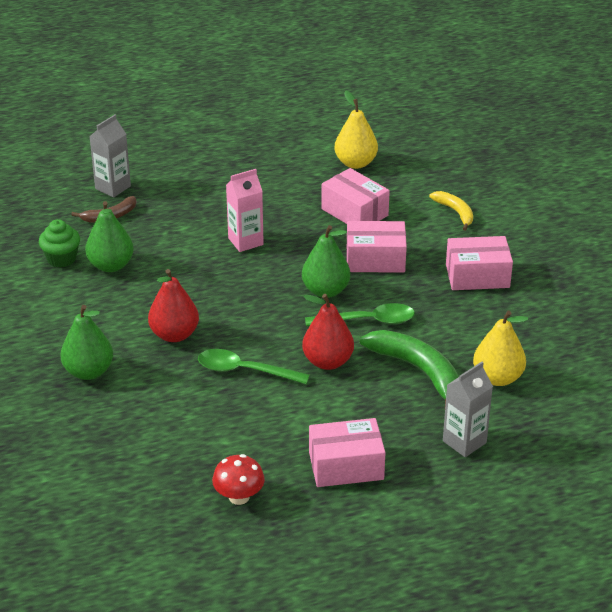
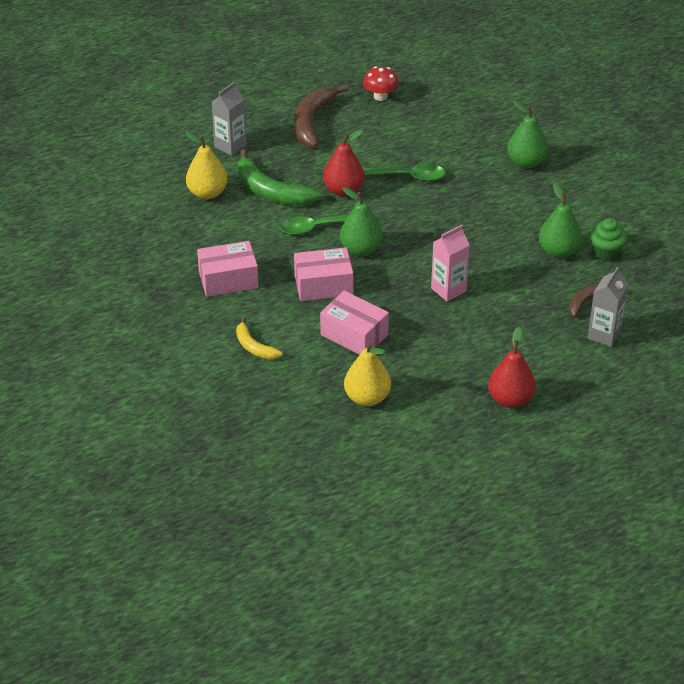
camera: 170 degrees right, 5 degrees up
(174, 334) = (474, 197): red pear -> red pear (510, 399)
(346, 466) = (312, 122): pink box -> brown banana

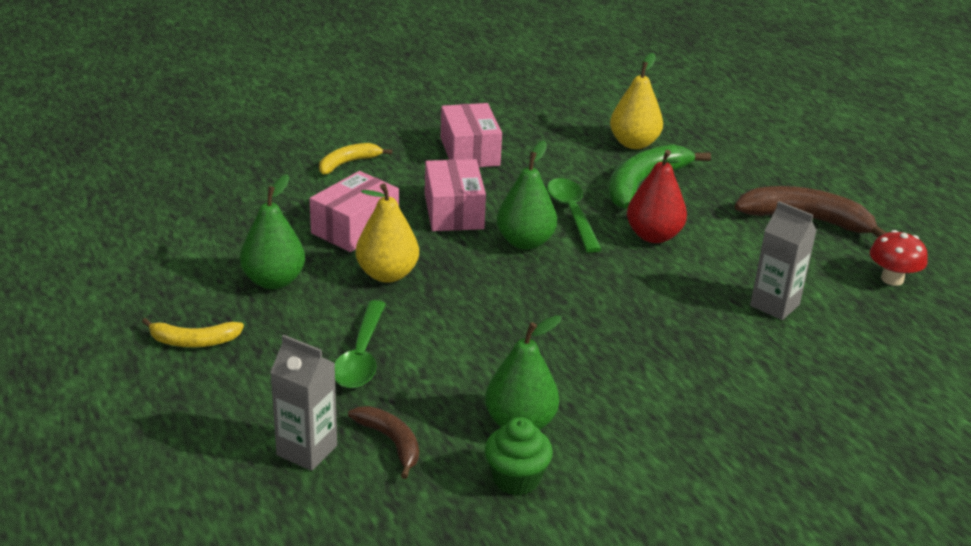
camera: 90 degrees right, 10 degrees down
(230, 146) = (734, 160): grey carton -> grey carton (774, 305)
(367, 398) = (236, 231): yellow pear -> yellow pear (387, 274)
(406, 176) = (695, 289): green spoon -> green spoon (361, 356)
(448, 290) = (435, 307): pink carton -> none
(510, 399) = (193, 341): red pear -> yellow banana
(526, 162) = (758, 412): green pear -> green pear (274, 281)

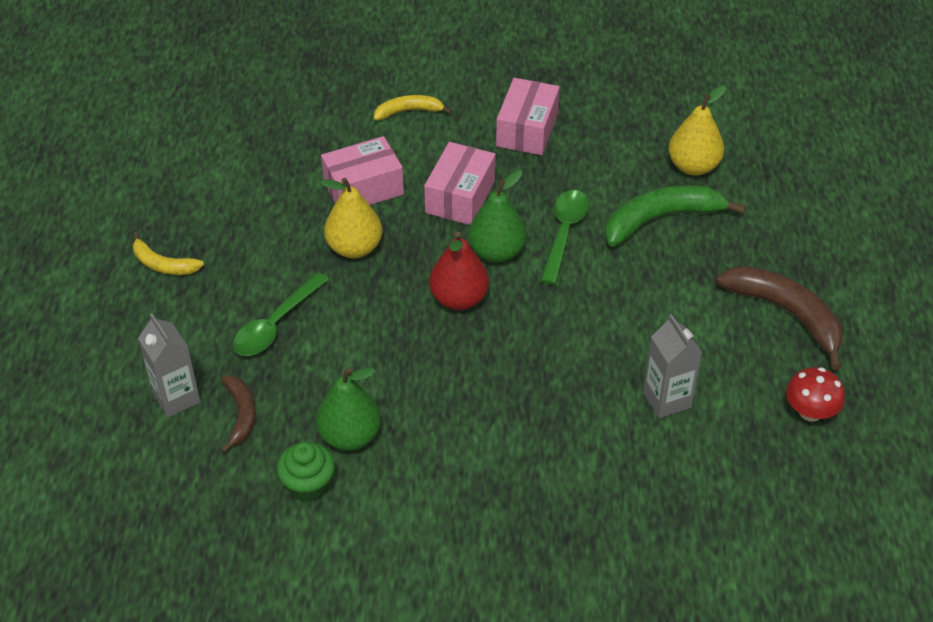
camera: 30 degrees right, 15 degrees up
(274, 281) = (261, 224): green pear -> none
(653, 236) = (619, 283): red pear -> red pear (459, 299)

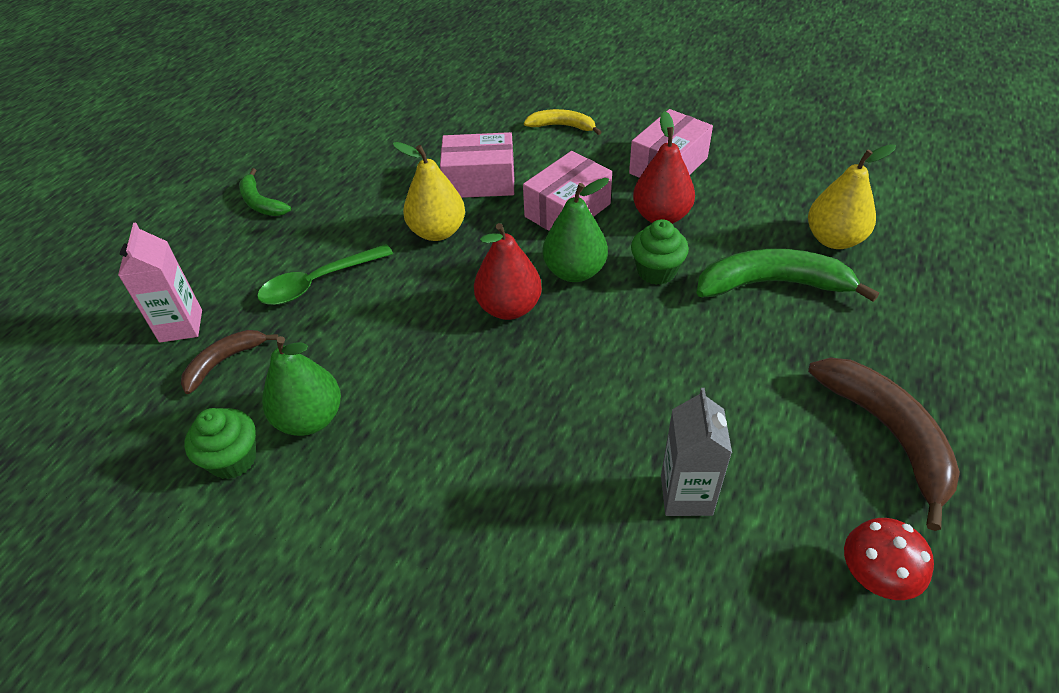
camera: 25 degrees right, 0 degrees up
(163, 264) = (261, 202): yellow banana -> green banana
(176, 398) = (181, 326): grey carton -> pink carton
(241, 415) = (224, 361): brown banana -> brown banana turned 150 degrees counterclockwise
(544, 181) = (661, 216): none -> red pear
(564, 233) = (656, 271): green spoon -> green cupcake

